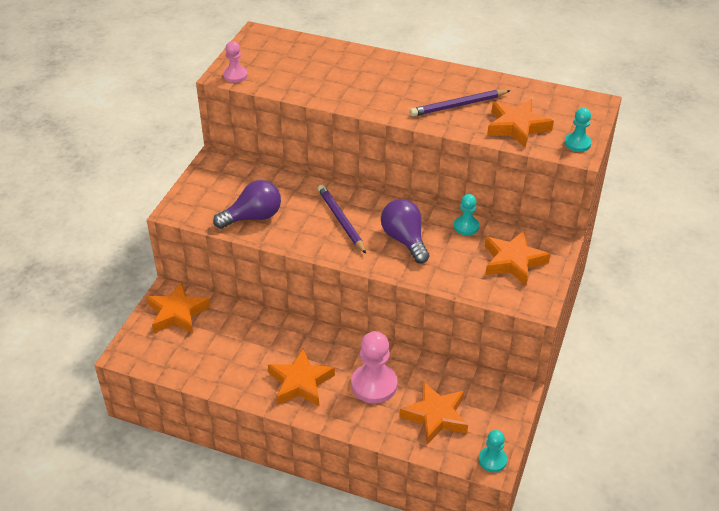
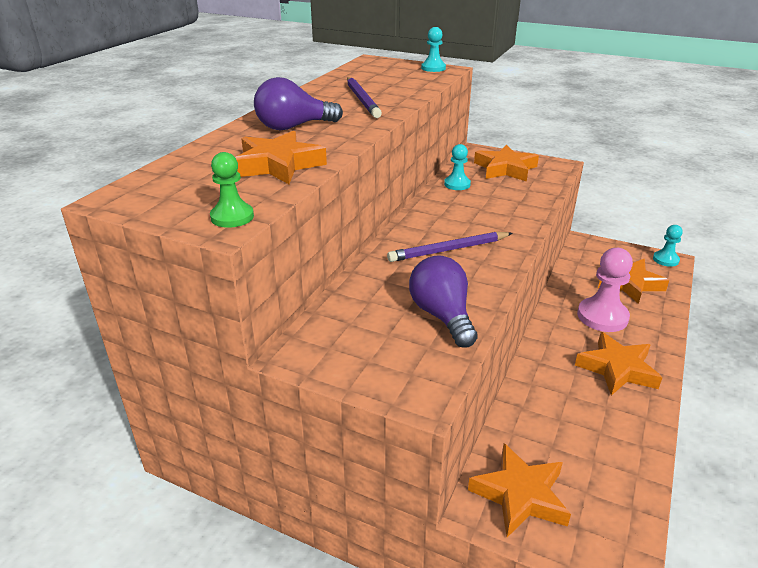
camera: 85 degrees left, 10 degrees down
(235, 75) = (232, 217): pink pawn -> green pawn
(405, 240) = (480, 215): purple light bulb -> purple light bulb (293, 127)
(517, 127) = (405, 83): orange star -> orange star (278, 165)

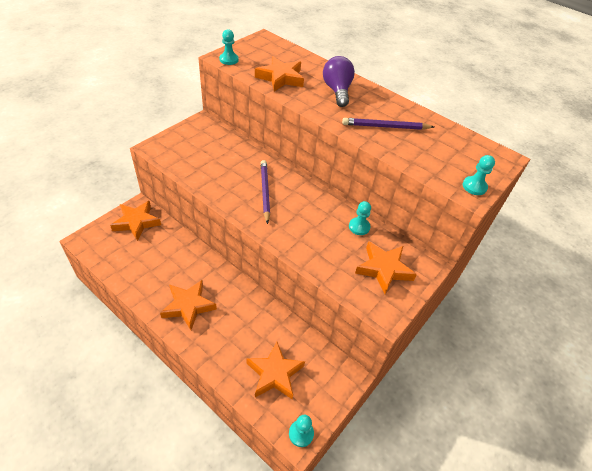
camera: 100 degrees right, 15 degrees up
(232, 217) = (229, 60): green pawn -> turquoise pawn
(442, 316) = (202, 169): purple light bulb -> none
(602, 316) = (241, 328): pink pawn -> none

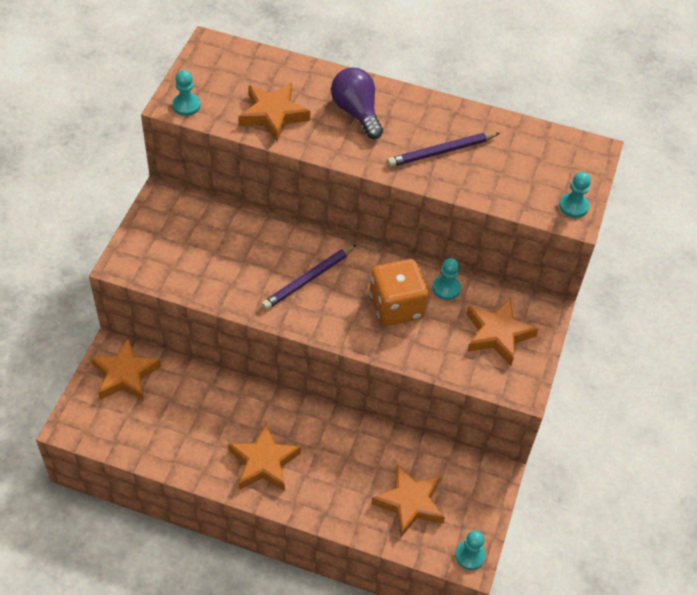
camera: 20 degrees left, 5 degrees up
(265, 191) = (308, 279): purple pencil -> purple pencil turned 105 degrees counterclockwise
(317, 227) = (396, 306): none -> orange dice

